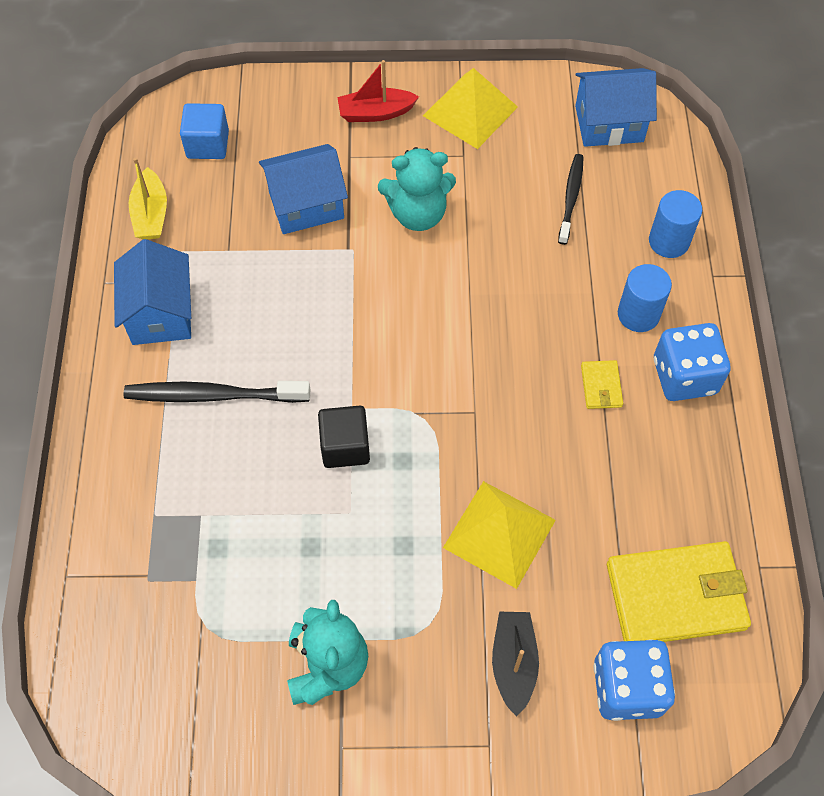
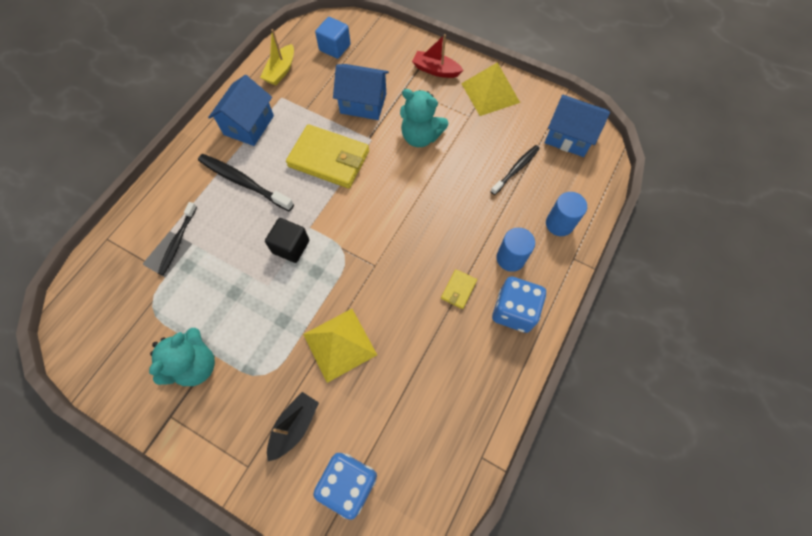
camera: 30 degrees right, 5 degrees up
(178, 523) = (178, 241): none -> black toothbrush
(676, 596) = (417, 444): yellow wallet -> yellow wallet (329, 159)

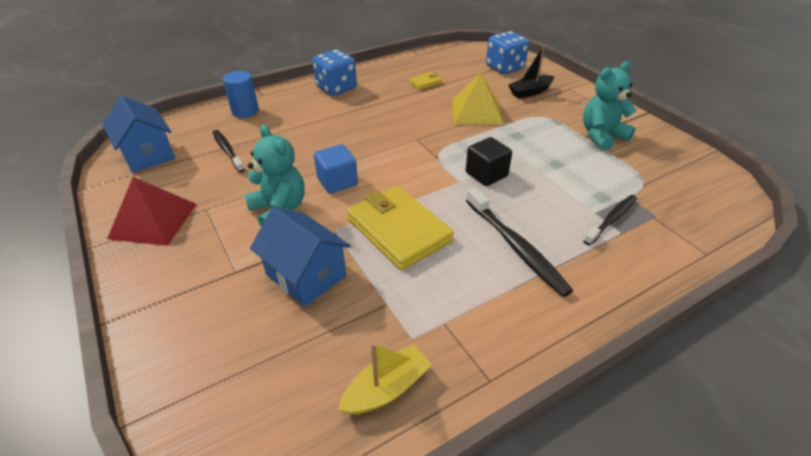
camera: 150 degrees left, 25 degrees down
(249, 125) = (482, 315): blue house -> none
(335, 47) = (266, 390): blue cube -> blue cube (337, 182)
(436, 70) = (173, 276): red boat -> none
(458, 290) = (363, 107): yellow wallet -> yellow wallet (425, 82)
(490, 93) = (153, 220): yellow pyramid -> red pyramid
(510, 258) = (306, 108): blue cylinder -> none
(516, 169) = (227, 151): black toothbrush -> black toothbrush turned 75 degrees clockwise

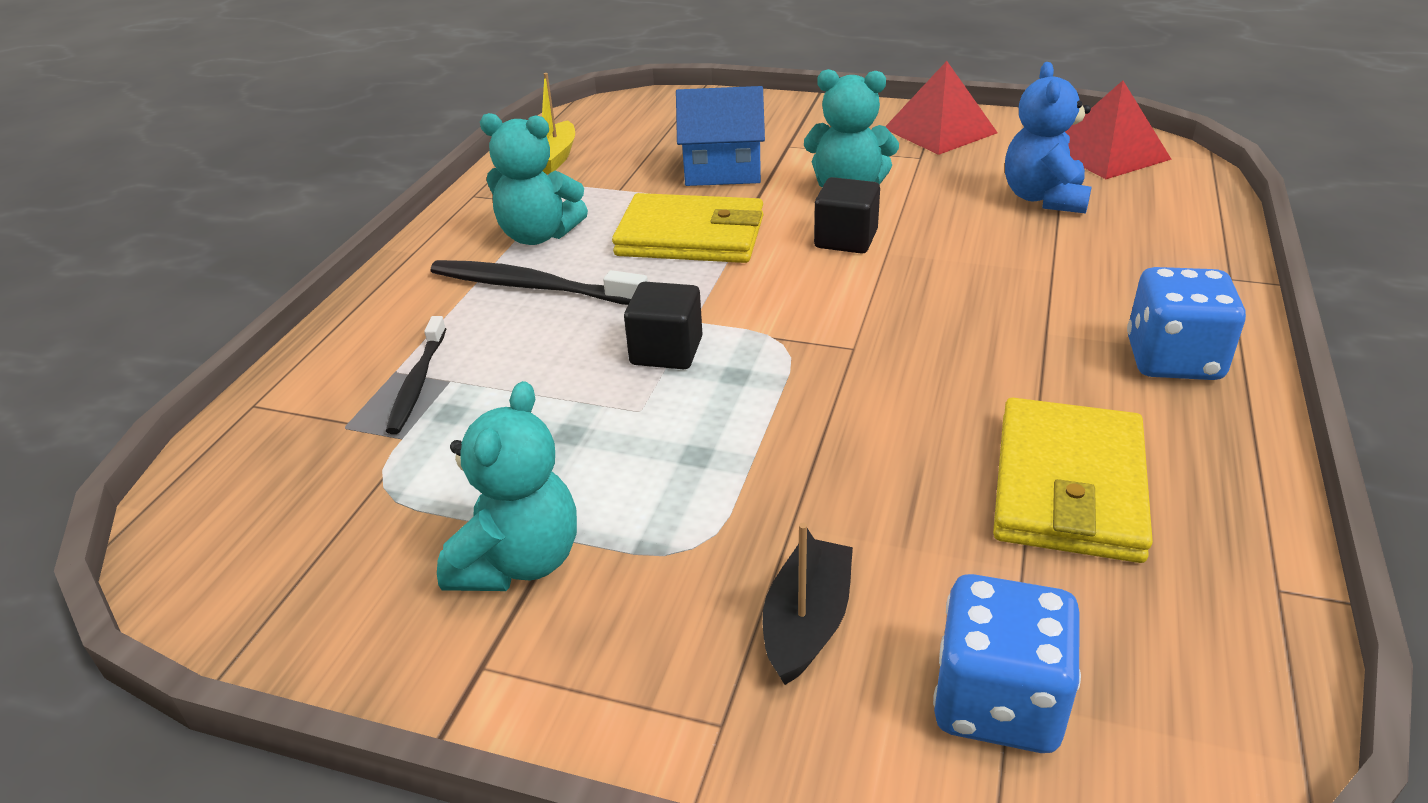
camera: 140 degrees right, 5 degrees down
(147, 154) = (1108, 153): blue house -> red pyramid
(227, 151) = (1044, 198): black toothbrush -> blue teddy bear
(245, 111) = (1170, 243): blue cylinder -> none
(337, 182) = (846, 239): blue cube -> black cube
(425, 82) = (1068, 486): yellow wallet -> yellow wallet, size x2.26
(476, 112) = (842, 468): yellow pyramid -> none
(479, 290) = (538, 235): none -> turquoise teddy bear

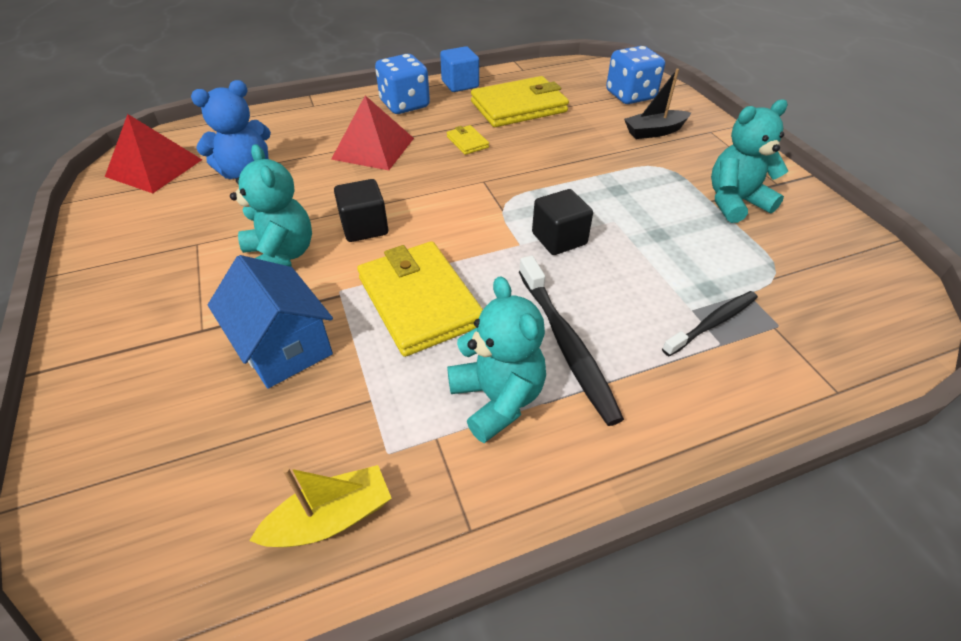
camera: 130 degrees left, 10 degrees up
(940, 130) = (131, 251): red pyramid -> red pyramid (373, 148)
(978, 374) = (467, 142): none -> yellow wallet
(1234, 454) = (460, 84): none -> blue cube

